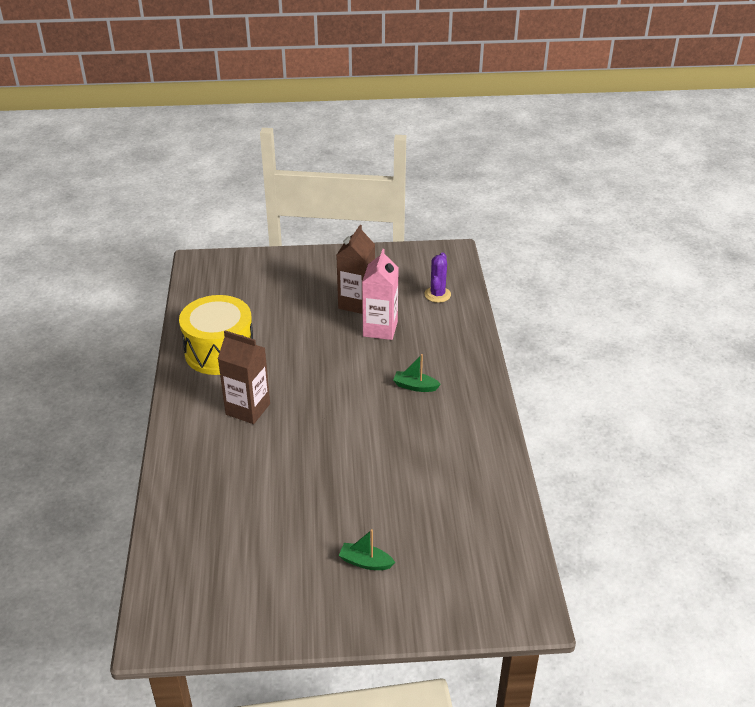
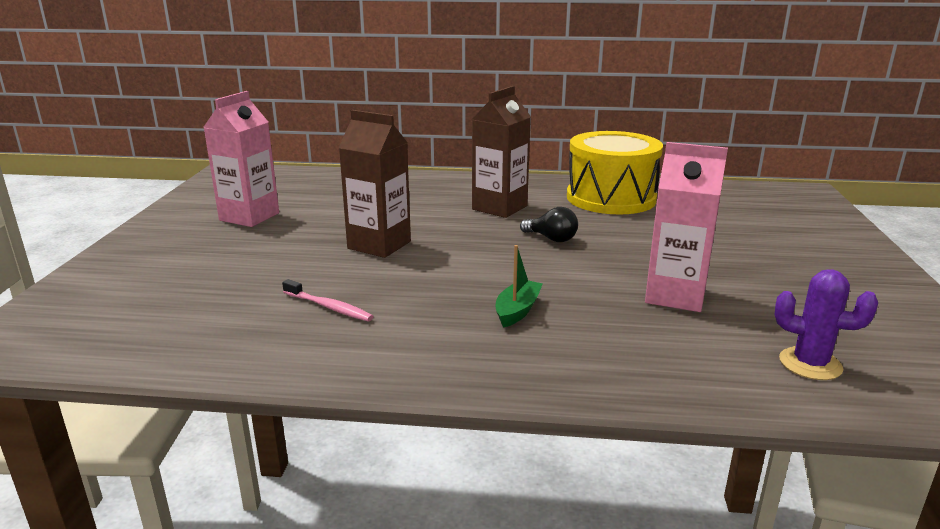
camera: 100 degrees right, 15 degrees down
(289, 563) = (249, 217): none -> pink carton
(307, 378) = (551, 239): none -> black light bulb
(356, 303) = (746, 282): brown carton -> brown carton (379, 245)
(365, 562) = (209, 250): green boat -> none
(434, 466) = (329, 307): none -> pink toothbrush

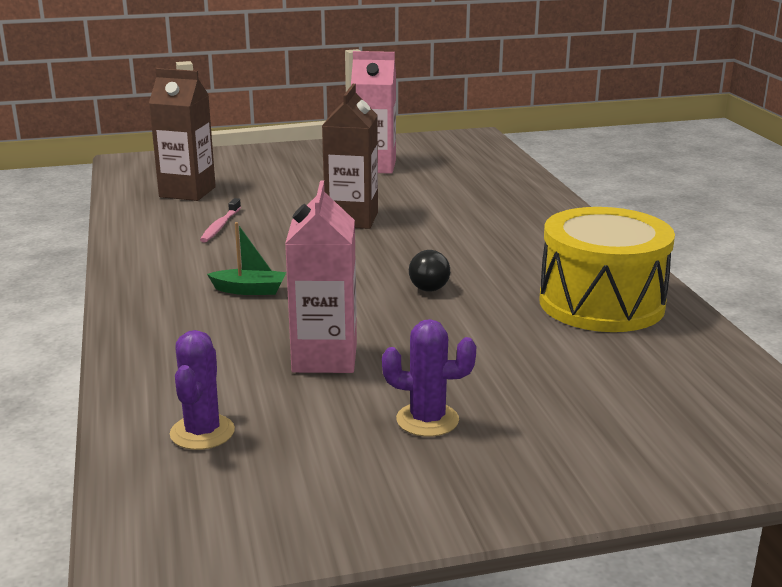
camera: 70 degrees right, 0 degrees up
(499, 208) = (499, 251): brown carton -> brown carton (187, 192)
(780, 275) = (427, 420): none -> purple cactus

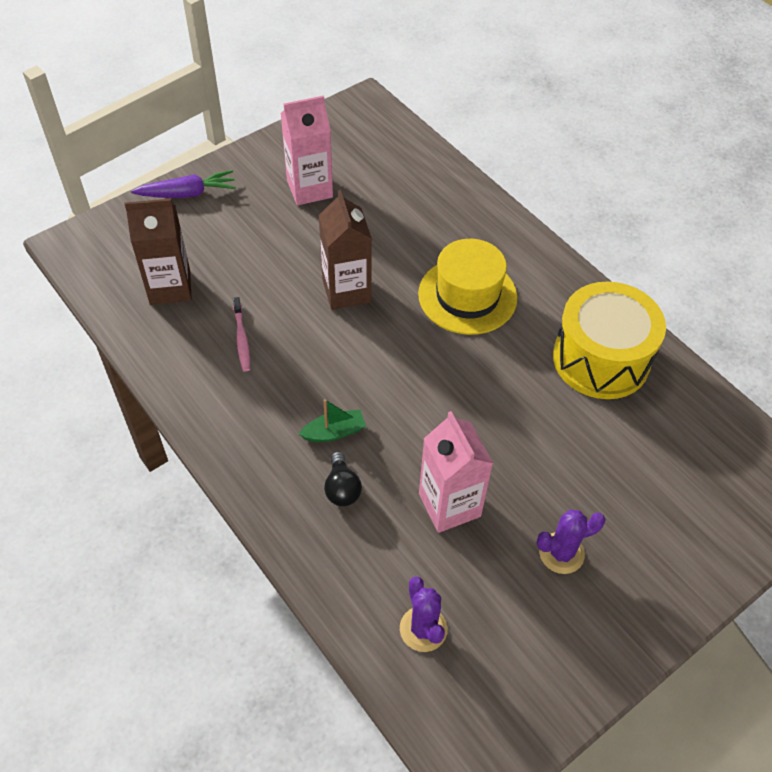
camera: 25 degrees left, 30 degrees up
(259, 154) = (187, 193): none -> purple carrot
(431, 285) = (468, 375): black light bulb -> black light bulb (342, 488)
(478, 242) = (467, 296): none -> yellow hat

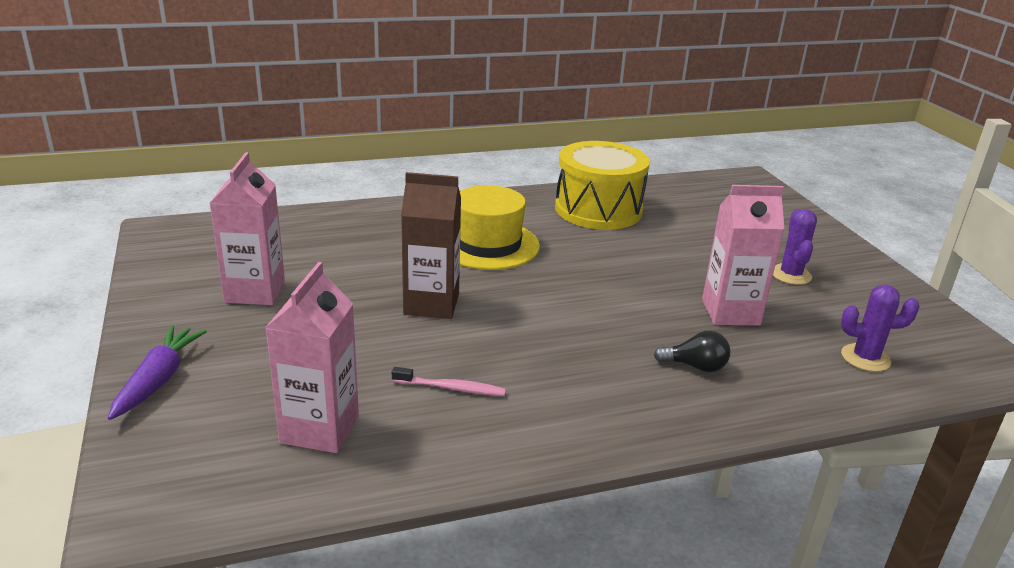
camera: 70 degrees left, 25 degrees down
(170, 287) = (320, 429): brown carton -> pink carton
(334, 432) = (621, 355): green boat -> none

